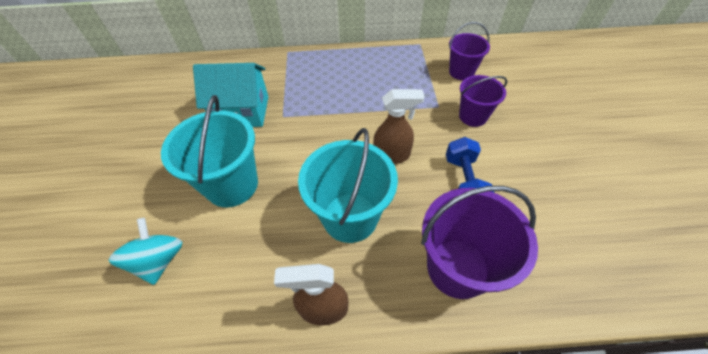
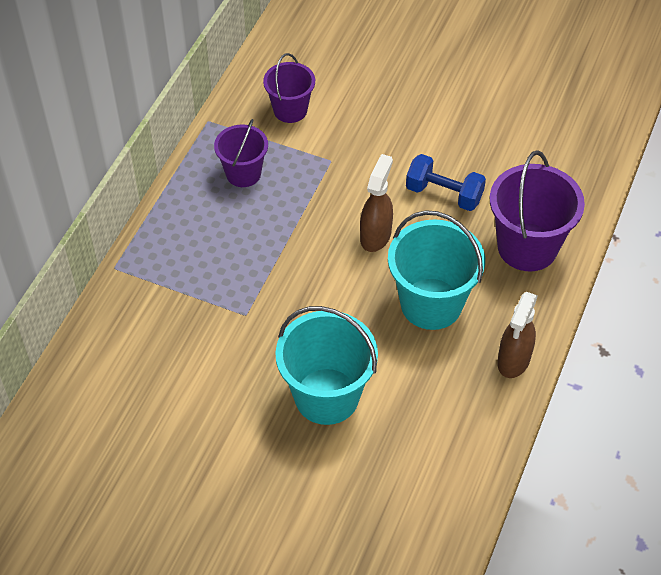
camera: 65 degrees left, 0 degrees up
(159, 260) = (390, 484): turquoise spinning top -> none
(242, 112) = (208, 355): turquoise house -> none
(473, 116) = (366, 139): purple bucket -> purple bucket (243, 173)

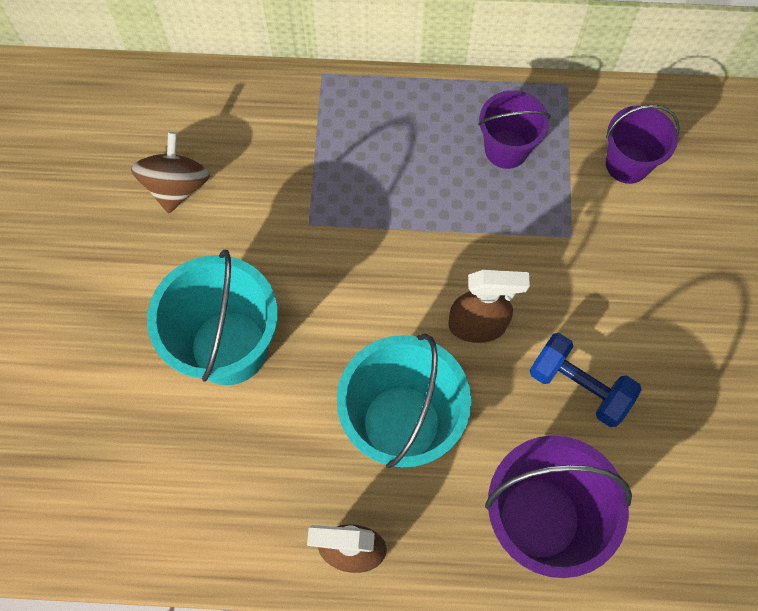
camera: 70 degrees right, 15 degrees up
(167, 397) = (177, 186): none -> brown spinning top
(444, 194) = (579, 386): blue dumbbell -> blue dumbbell turned 60 degrees counterclockwise

